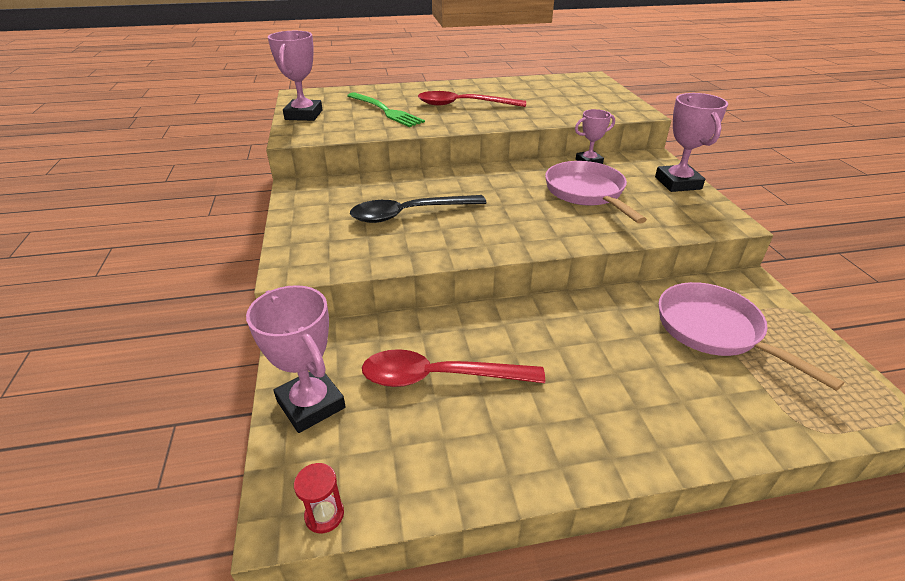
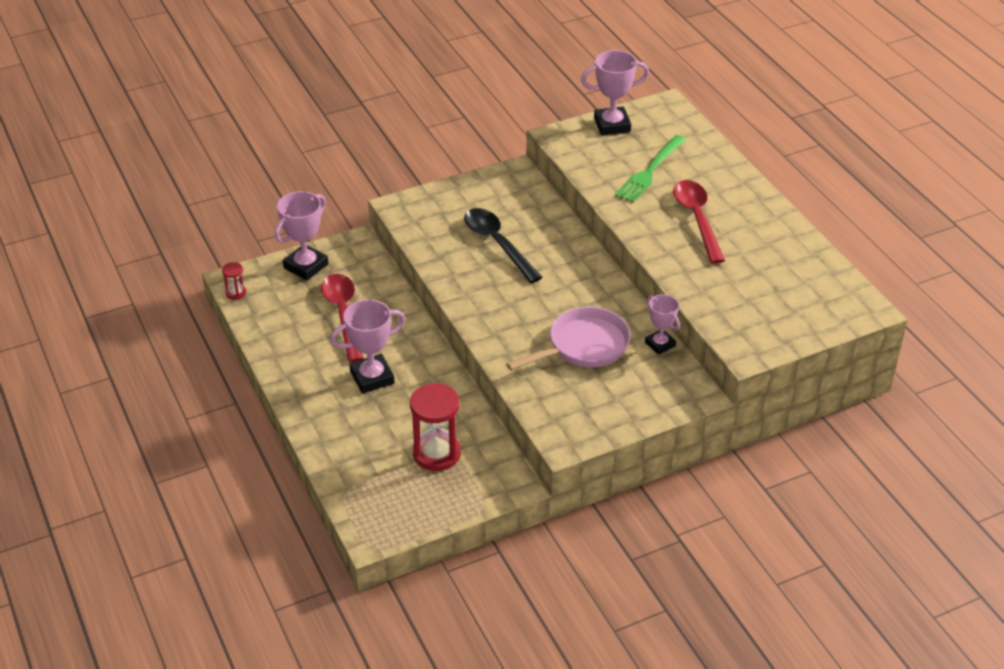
camera: 75 degrees right, 5 degrees up
(678, 183) = (636, 411): pink trophy -> pink trophy (372, 378)
(714, 330) = (436, 453): pink pan -> red hourglass

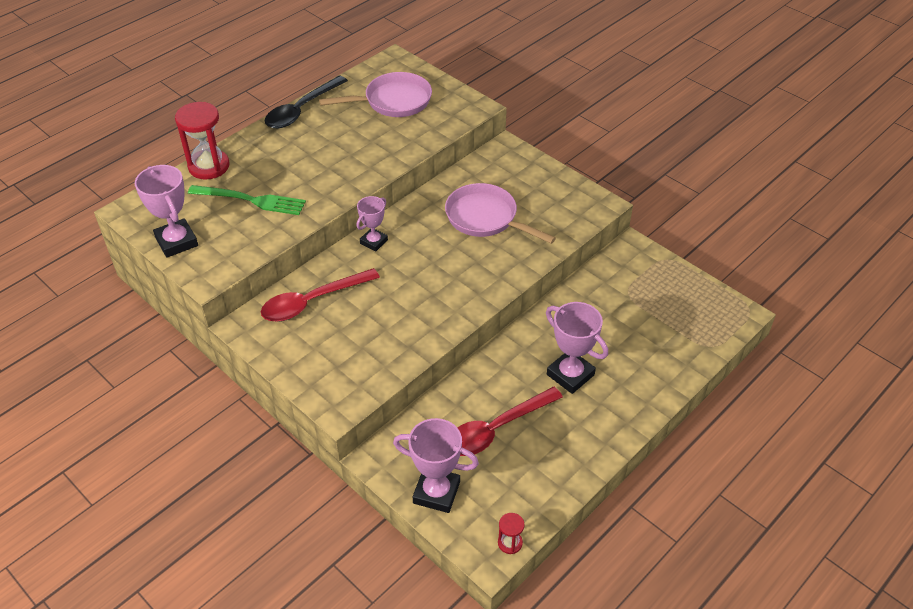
camera: 110 degrees left, 5 degrees up
(436, 453) = (631, 302): red hourglass -> red hourglass (209, 166)
(497, 243) = (371, 309): black spoon -> black spoon (301, 110)
(660, 344) = (460, 177): pink trophy -> pink trophy (373, 242)
(697, 219) = (315, 159): red spoon -> red spoon (312, 302)
(780, 292) = (393, 101): none -> pink pan

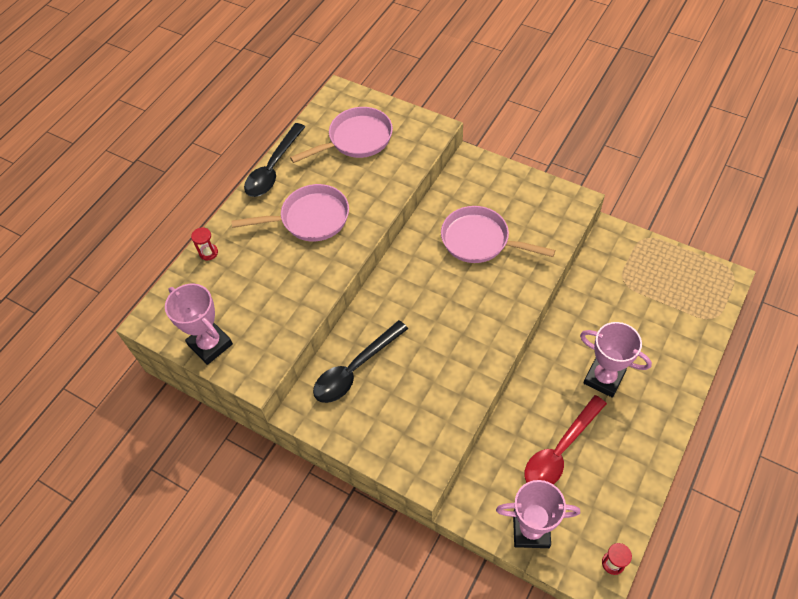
camera: 10 degrees left, 10 degrees up
(209, 166) = (208, 252): red hourglass -> red hourglass, size x0.47
(252, 200) = (264, 280): green fork -> none
(312, 302) = (355, 369): red spoon -> black spoon
(319, 158) = (310, 218): none -> pink pan
(373, 242) = (387, 290): pink trophy -> none

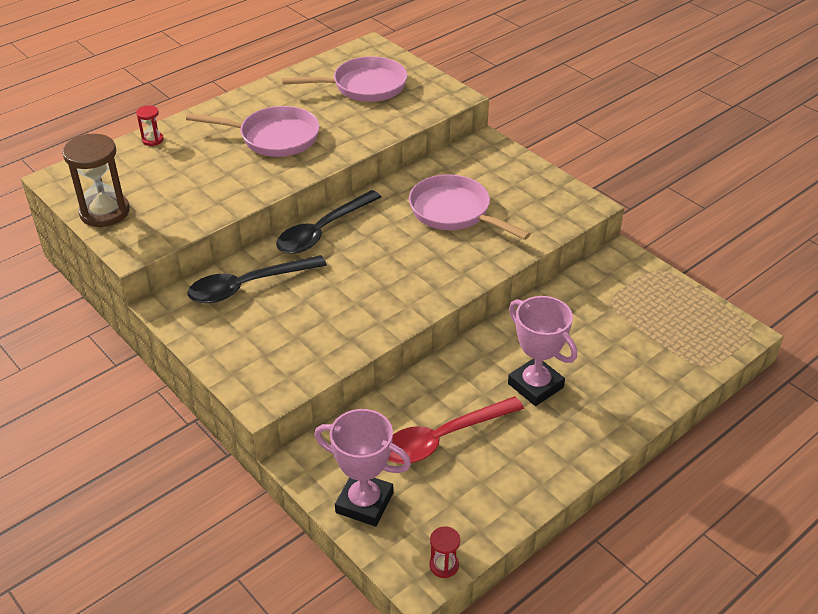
camera: 15 degrees right, 15 degrees down
(210, 344) = (104, 212): pink trophy -> brown hourglass
(273, 169) = (262, 90): black spoon -> black spoon (322, 231)

